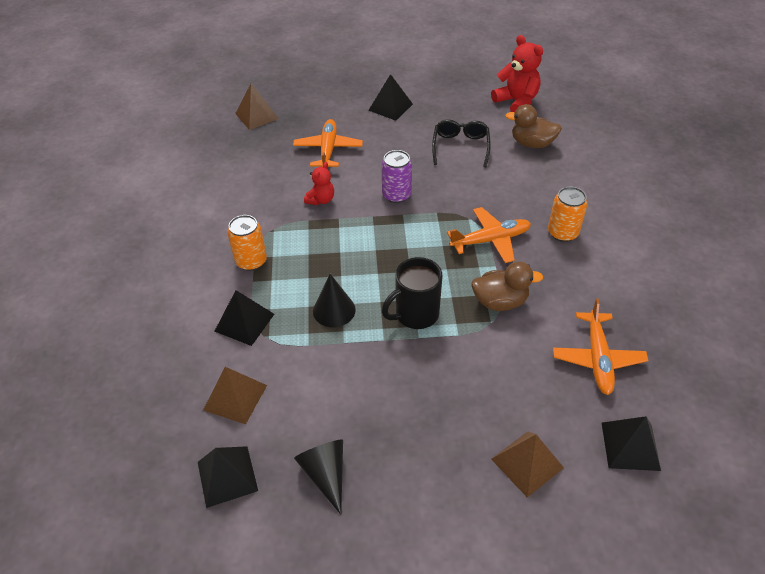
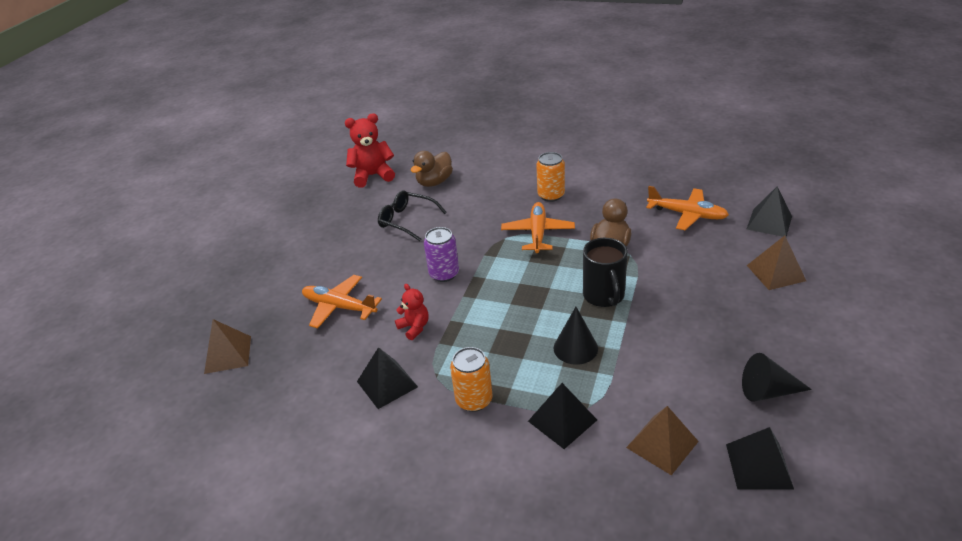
camera: 65 degrees left, 10 degrees down
(390, 107) = (310, 249): black pyramid -> black pyramid (387, 384)

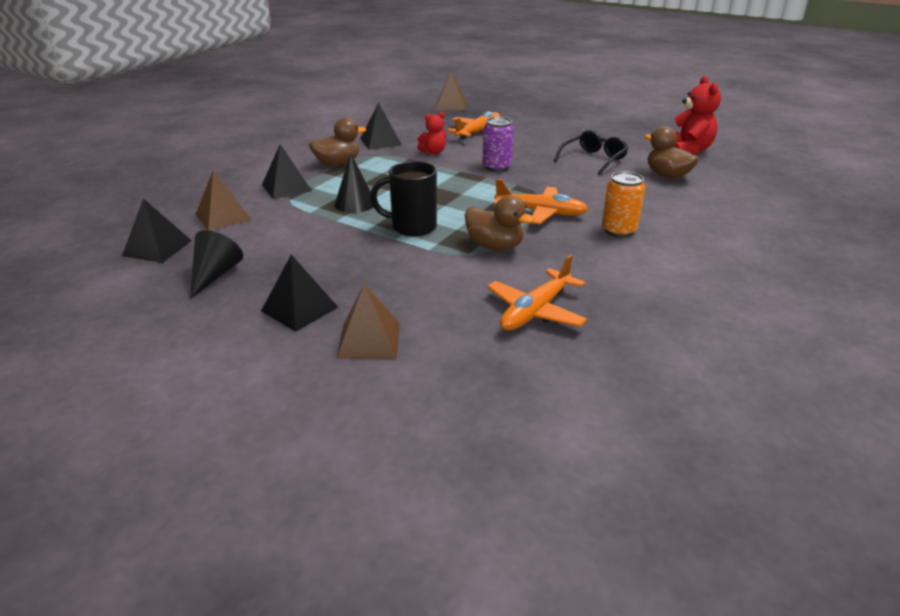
camera: 100 degrees right, 5 degrees down
(474, 400) = (337, 163): orange can -> brown duck
(769, 222) = (481, 376): black pyramid -> black pyramid (299, 309)

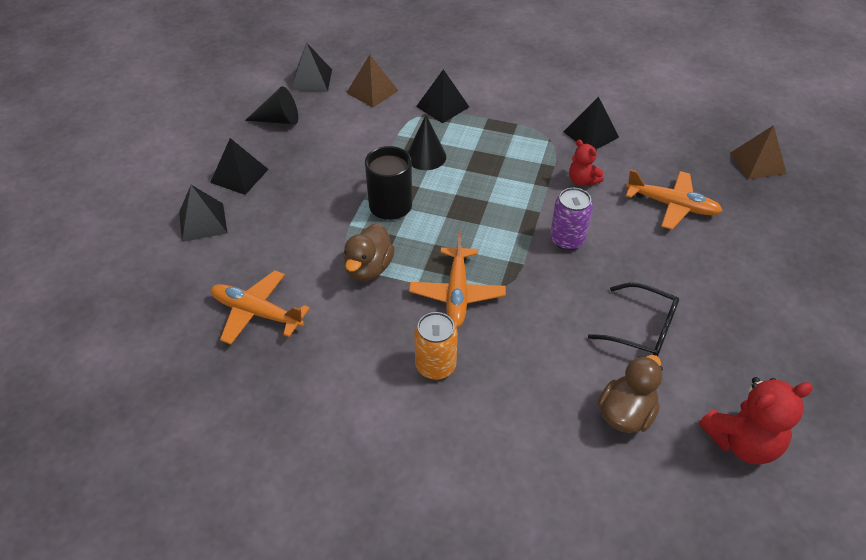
camera: 75 degrees right, 15 degrees up
(337, 163) = (513, 121): brown duck -> none
(369, 340) = (203, 222): brown pyramid -> black pyramid

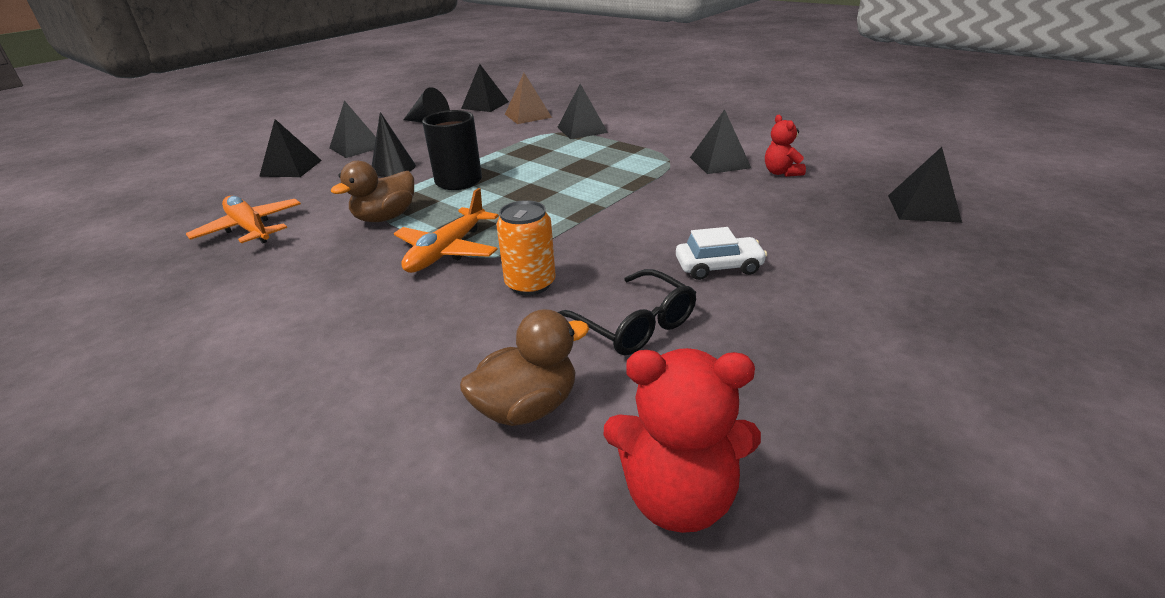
camera: 25 degrees right, 15 degrees down
(426, 156) = (530, 156): black cone -> black cone (393, 168)
(435, 366) = (355, 302): orange can -> orange can (530, 284)
(567, 240) = (615, 232): purple can -> none
(582, 181) = (677, 192): red teddy bear -> red teddy bear (781, 173)
(661, 259) = (718, 267): none -> white car
(672, 205) = (773, 225): orange plane -> none
(757, 163) = (923, 208): brown pyramid -> black pyramid

